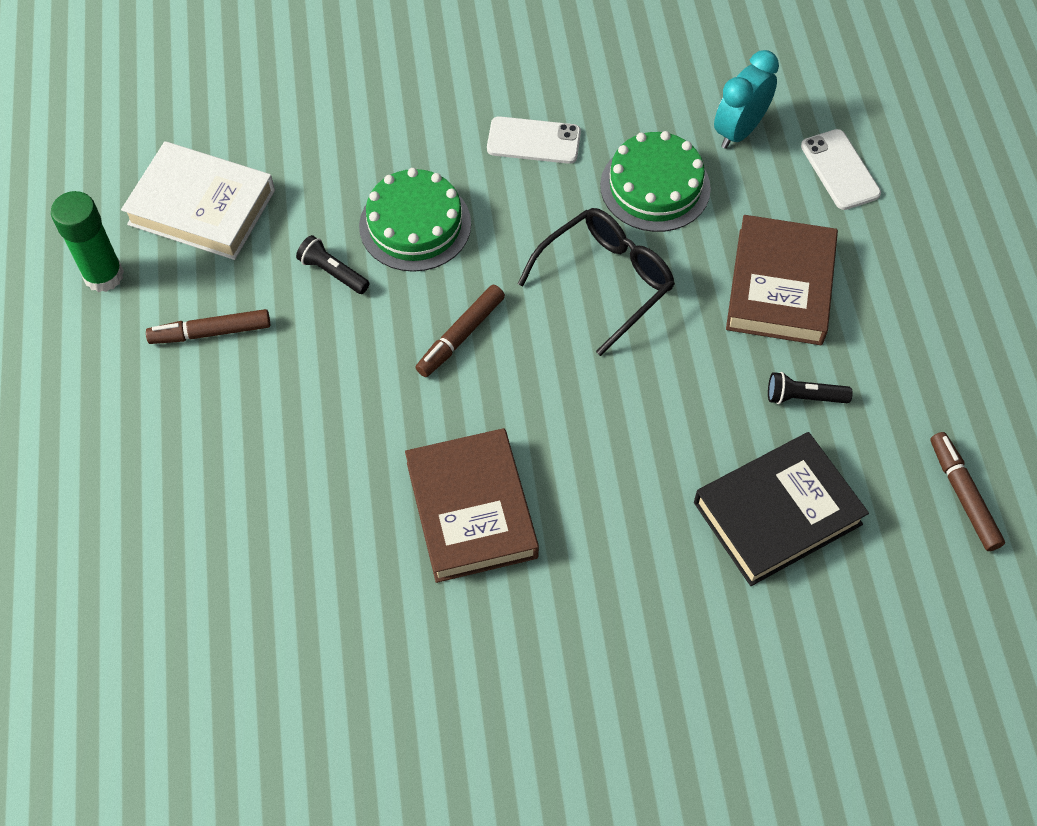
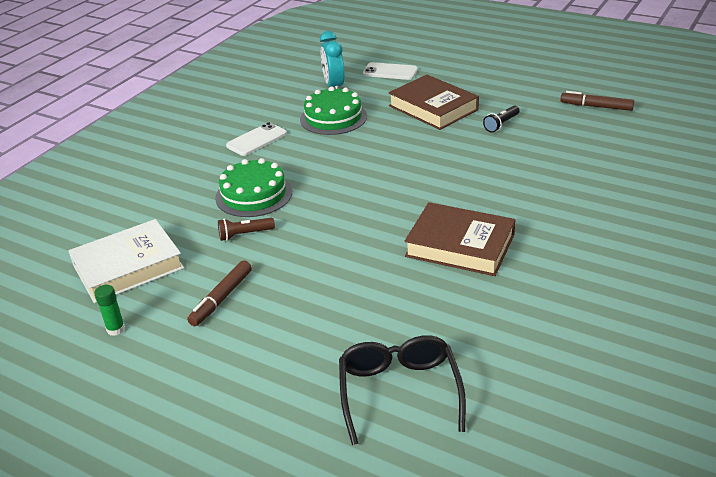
camera: 50 degrees left, 25 degrees down
(104, 275) = (116, 329): green glue stick -> green glue stick, size x0.55
(333, 272) = (245, 234): black flashlight -> brown flashlight
(461, 336) = (344, 207): brown marker -> none
(606, 281) = (369, 151): black glasses -> black glasses (399, 391)
(777, 513) = (558, 154): black book -> none

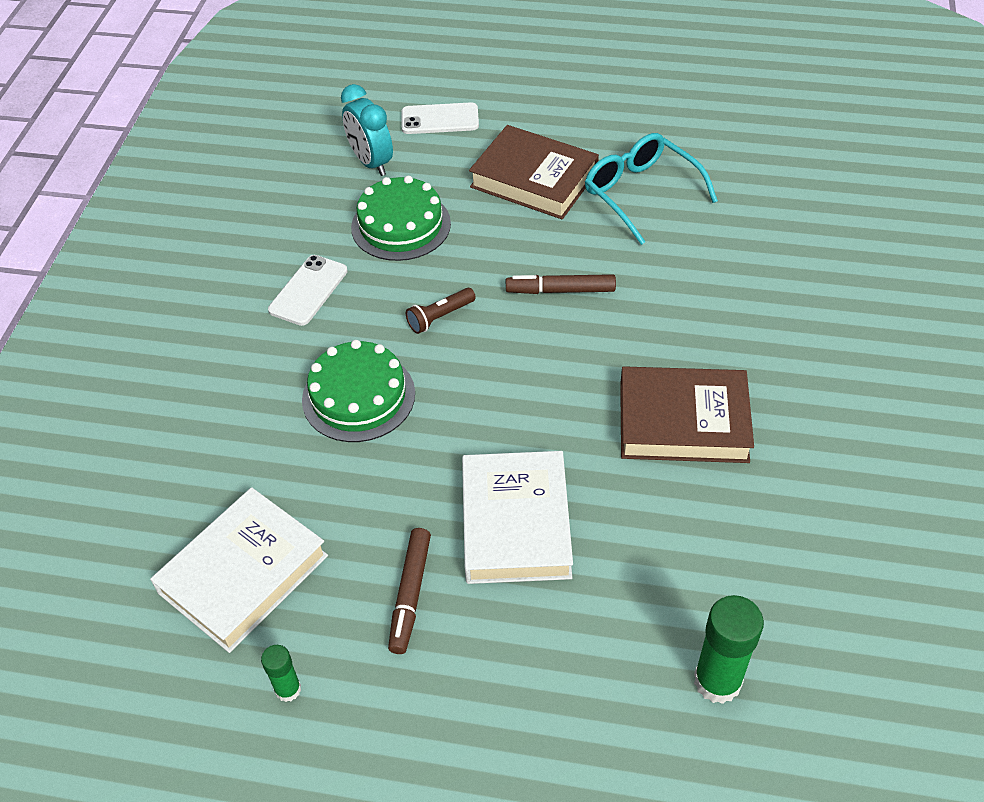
camera: 20 degrees left, 15 degrees up
(245, 234) = (383, 473): brown flashlight -> brown flashlight (440, 317)
(312, 276) = (515, 523): none -> white book
(399, 391) = (717, 681): black glasses -> green glue stick
(501, 124) = (640, 193): black flashlight -> turquoise glasses
(596, 106) = (749, 137): brown marker -> brown marker (560, 290)

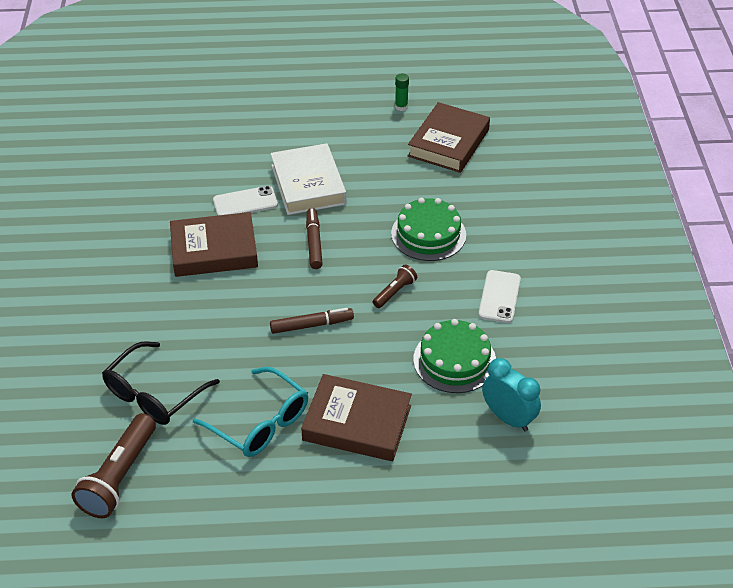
camera: 165 degrees right, 5 degrees down
(243, 574) = (449, 143): white book -> brown book
(410, 594) = (356, 147): brown marker -> brown marker (314, 242)
(440, 119) = (466, 479): white phone -> white phone (245, 202)
(717, 681) = (191, 138): green glue stick -> none
(764, 238) = (153, 394): none -> black glasses
(796, 165) = (119, 476): none -> brown flashlight

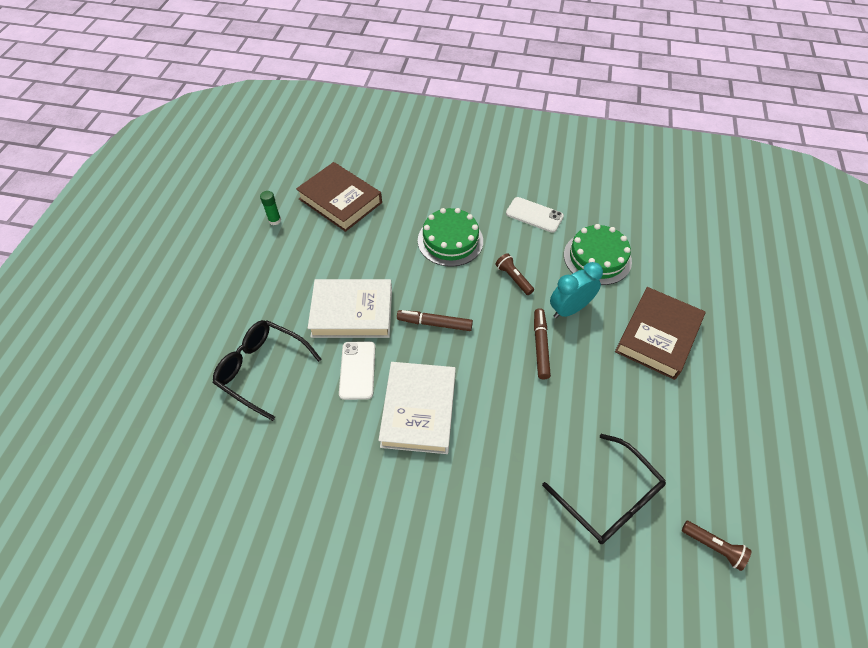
camera: 75 degrees left, 10 degrees up
(119, 476) = (713, 547): brown flashlight -> brown flashlight, size x0.53
(214, 250) = (419, 410): brown book -> white book
(229, 146) = (262, 369): none -> black glasses
(260, 423) = (653, 408): turquoise glasses -> none
(508, 418) = (659, 241): turquoise clock -> turquoise clock (569, 309)

